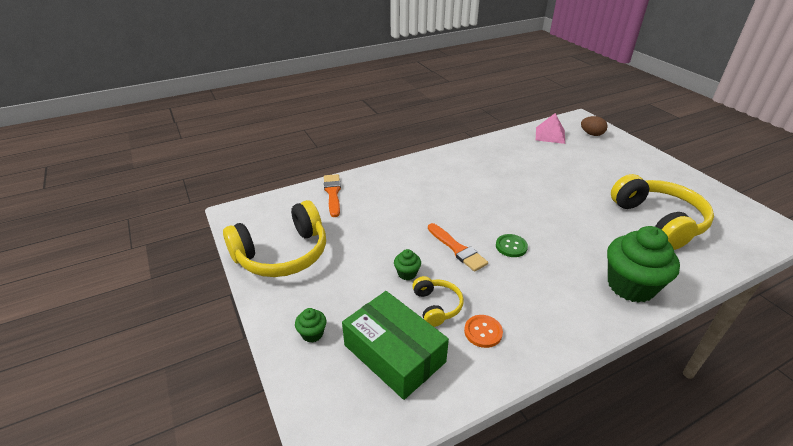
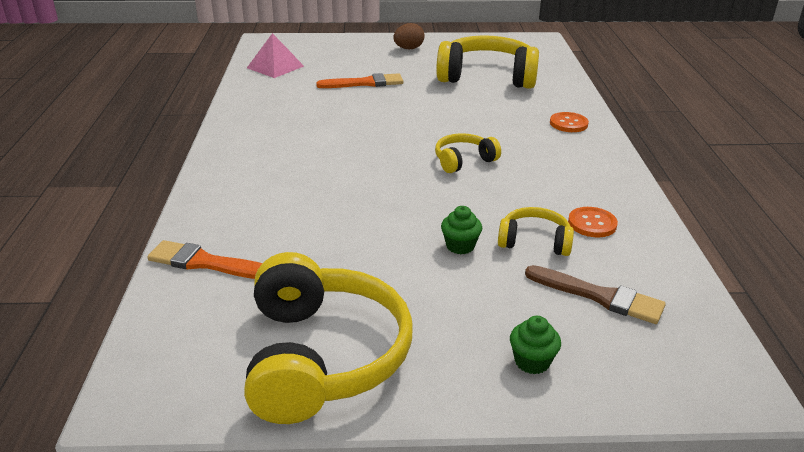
camera: 65 degrees left, 5 degrees down
(394, 353) = (599, 296): green box -> brown brush
(457, 249) = (440, 196): orange brush -> orange brush (365, 83)
(511, 246) = (464, 161): green button -> yellow headphones
(591, 134) = (305, 48): brown egg -> brown egg (408, 49)
(630, 286) = (568, 124): green cupcake -> orange button

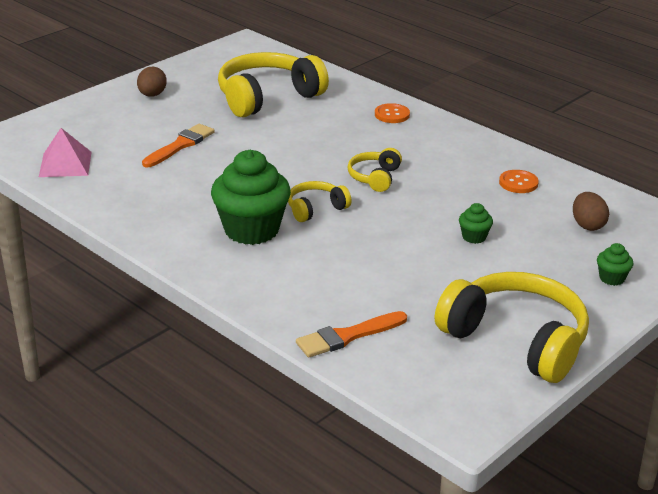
camera: 45 degrees left, 0 degrees up
(300, 154) = (251, 230): none -> green cupcake
(534, 242) = (507, 211): yellow headphones -> yellow headphones (316, 209)
(599, 296) = (587, 225): brown brush -> brown egg

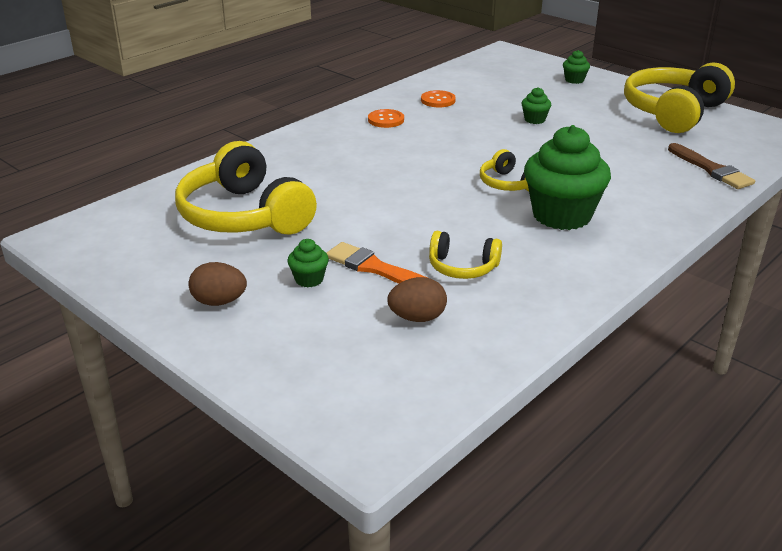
camera: 90 degrees left, 0 degrees up
(65, 164) = (438, 358): pink pyramid -> none
(172, 122) = (309, 279): none -> green cupcake
(347, 336) = (711, 169): orange brush -> brown brush
(375, 177) = (439, 156): yellow headphones -> yellow headphones (462, 267)
(392, 115) = (300, 147): orange button -> orange button (386, 120)
(587, 225) = (501, 82): brown egg -> brown egg (417, 318)

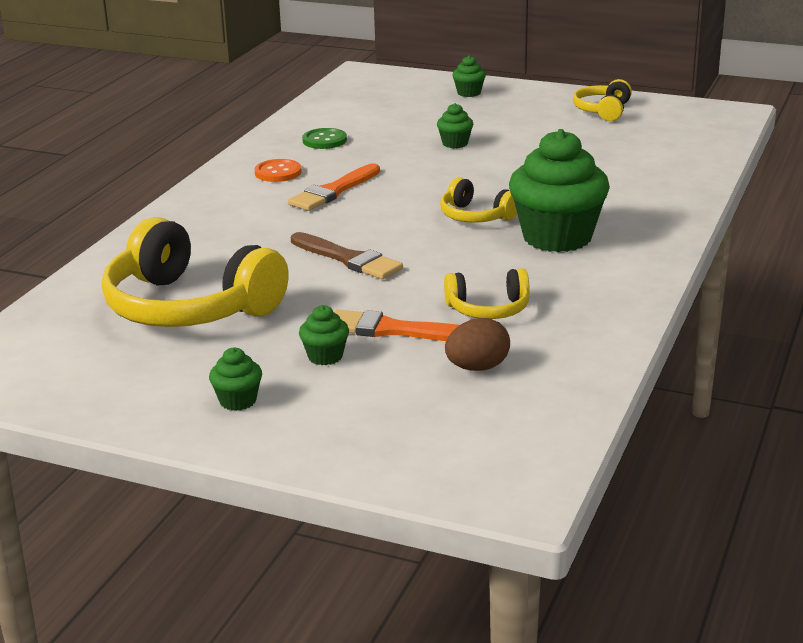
camera: 20 degrees left, 5 degrees down
(219, 302) = (238, 401): brown egg -> green cupcake
(415, 142) = (333, 191): none -> orange brush
(438, 100) = (324, 140): orange button -> green button
(674, 112) = (603, 111): yellow headphones -> yellow headphones, size x0.49
(711, 169) = (681, 163): brown brush -> brown brush (348, 259)

